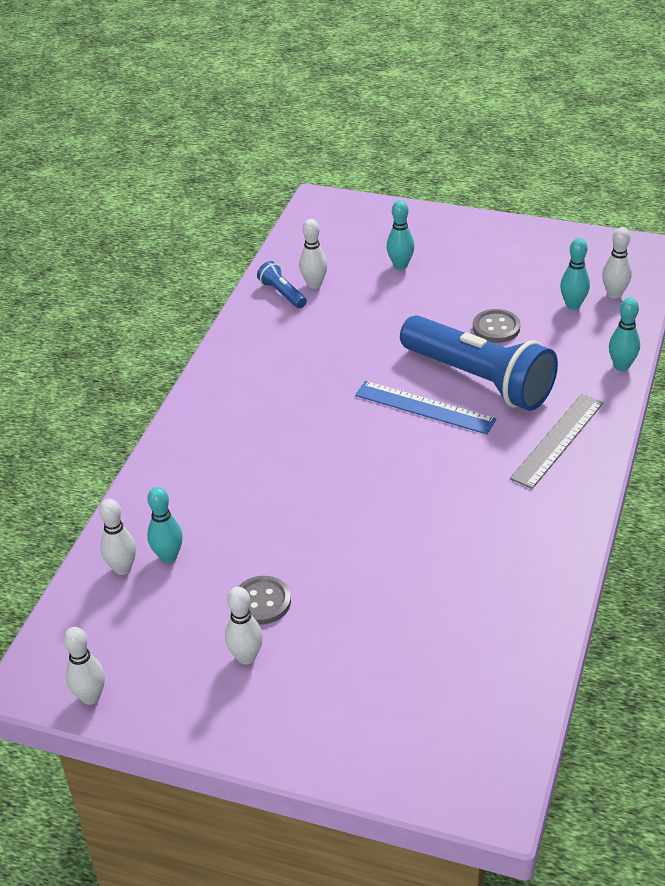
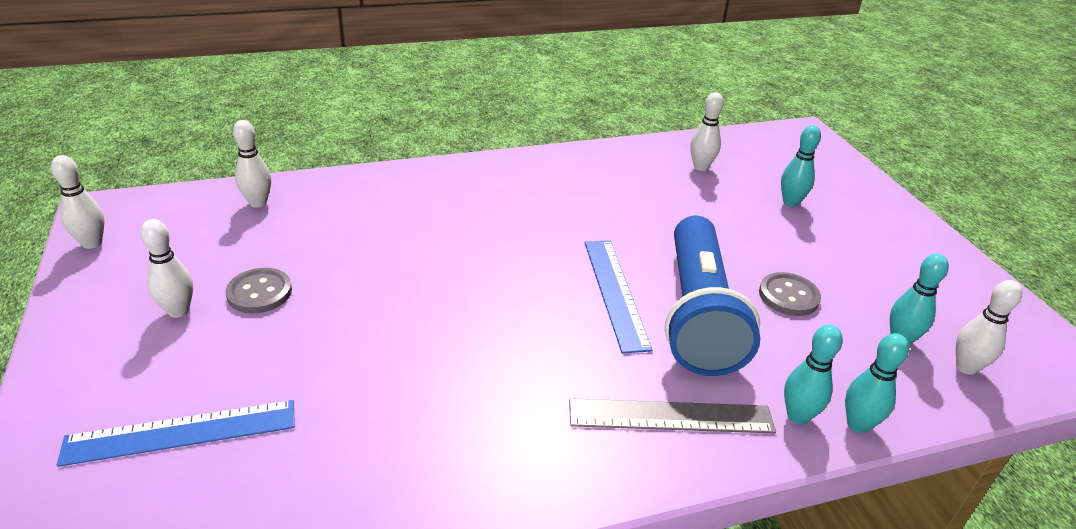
camera: 50 degrees right, 5 degrees down
(168, 556) = (287, 220): turquoise bowling pin -> turquoise bowling pin (798, 416)
(282, 293) = (668, 156): blue flashlight -> none
(394, 684) = (181, 432): none -> blue ruler

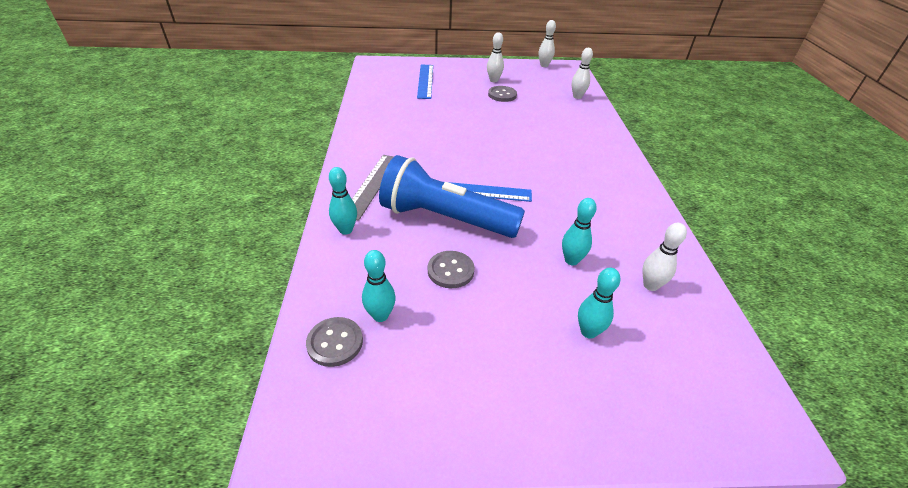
camera: 105 degrees right, 5 degrees up
(858, 424) = (325, 253): turquoise bowling pin -> turquoise bowling pin (571, 260)
(966, 367) = (335, 343): white bowling pin -> grey button

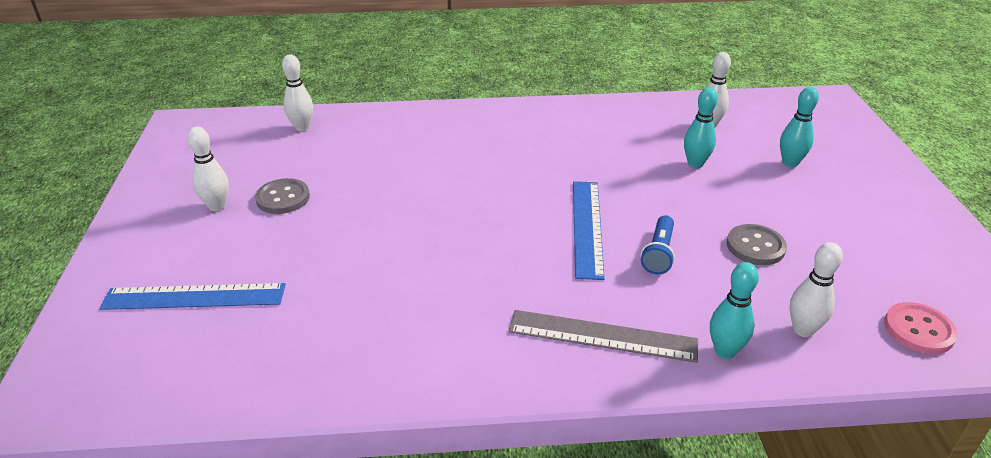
camera: 90 degrees left, 5 degrees down
(335, 343) = (918, 330): grey button -> pink button
(380, 315) = (857, 297): turquoise bowling pin -> none
(445, 218) = (658, 253): blue flashlight -> blue flashlight, size x0.41
(544, 65) = (166, 149): white bowling pin -> white bowling pin (803, 330)

